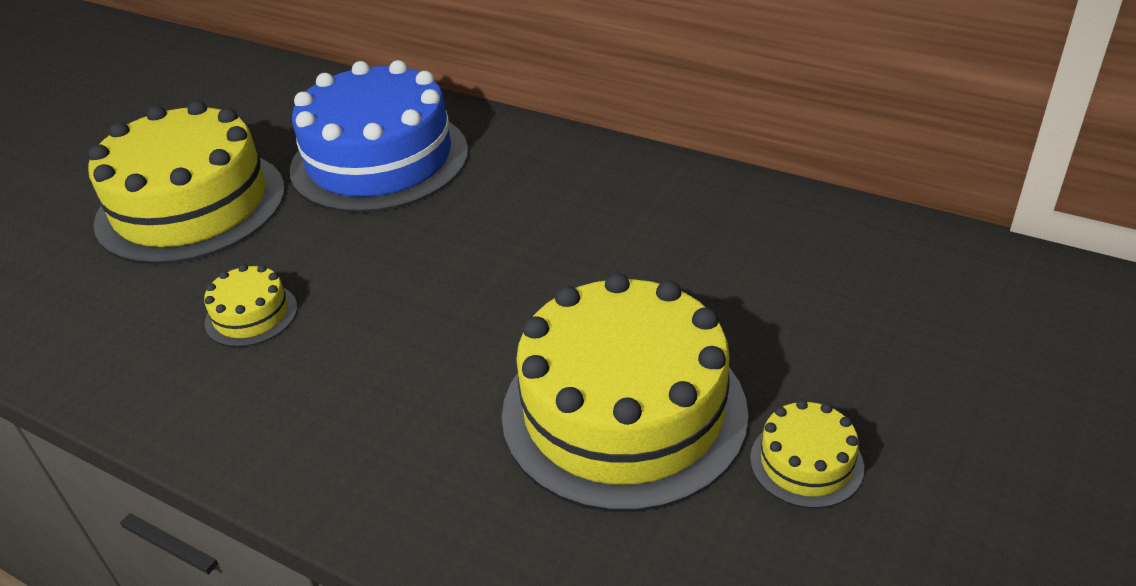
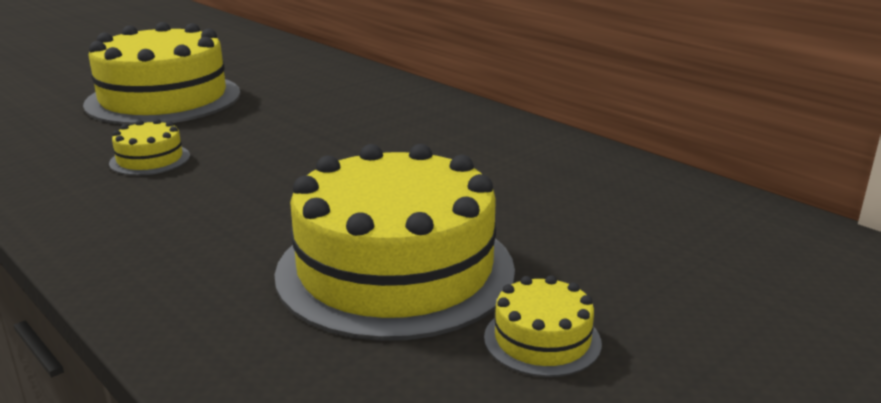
camera: 15 degrees right, 15 degrees down
(379, 160) = (319, 97): blue cake -> none

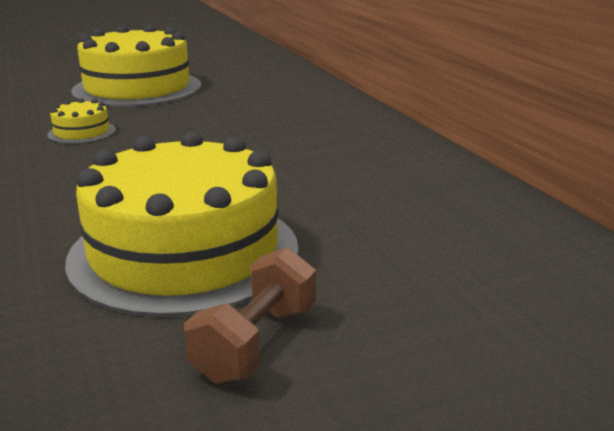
camera: 20 degrees right, 0 degrees up
(542, 340) = (256, 343): yellow cake -> brown dumbbell

